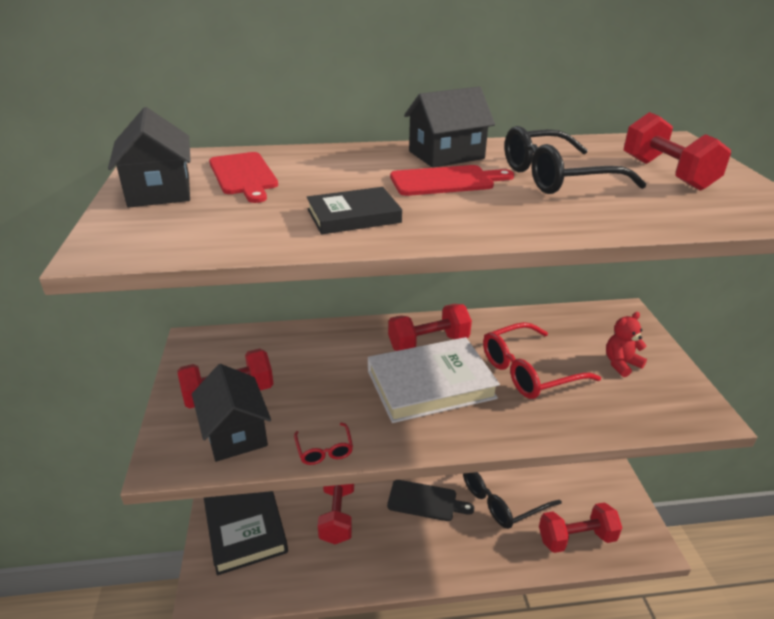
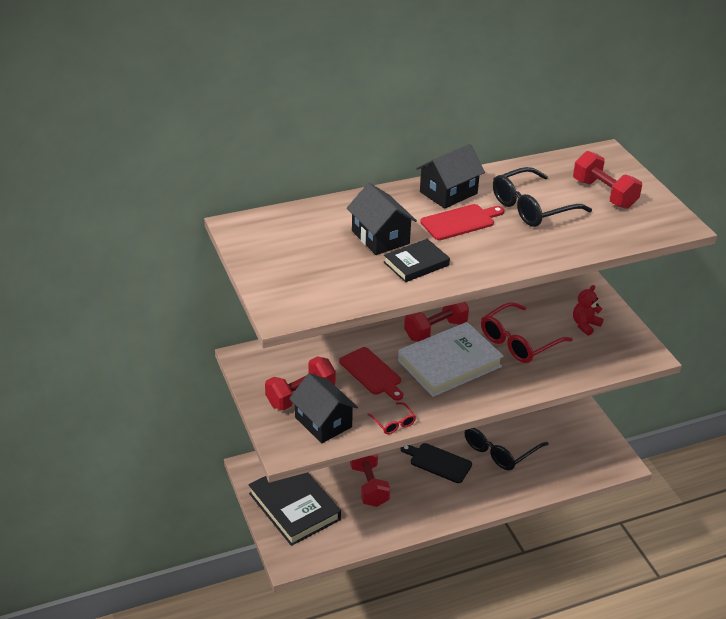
camera: 15 degrees left, 5 degrees up
(159, 190) = (270, 258): black house -> black house (380, 237)
(243, 175) = (317, 235): red cutting board -> red cutting board (372, 373)
(425, 501) = (438, 462): black cutting board -> black cutting board turned 150 degrees counterclockwise
(576, 538) = (564, 468): red dumbbell -> none

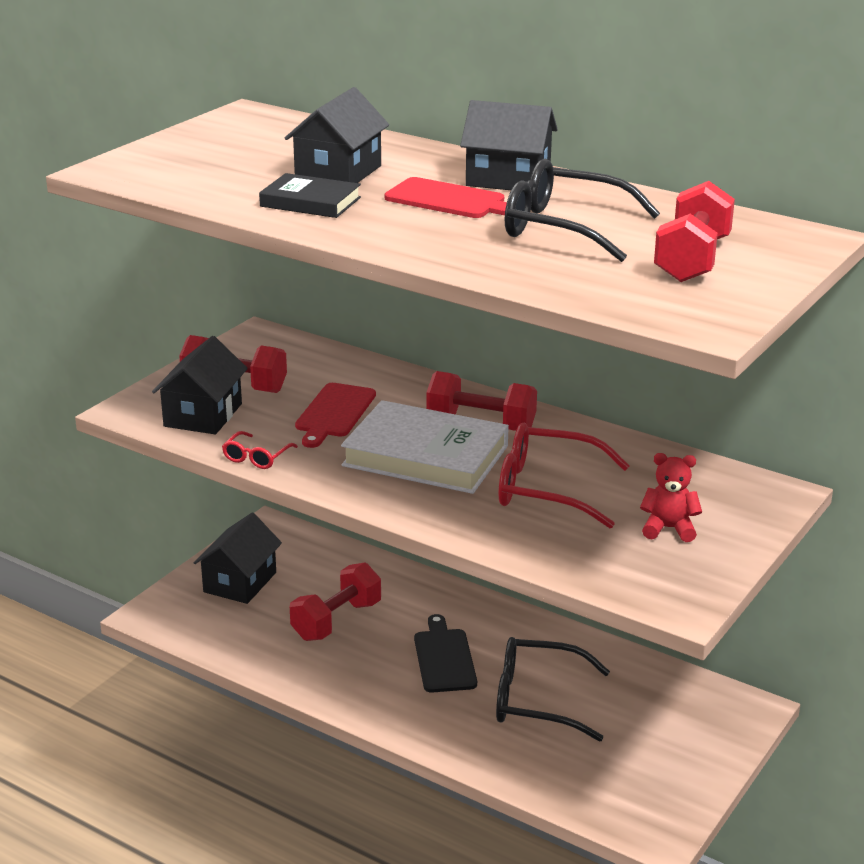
camera: 55 degrees right, 10 degrees down
(294, 506) = (240, 582): black book -> black house

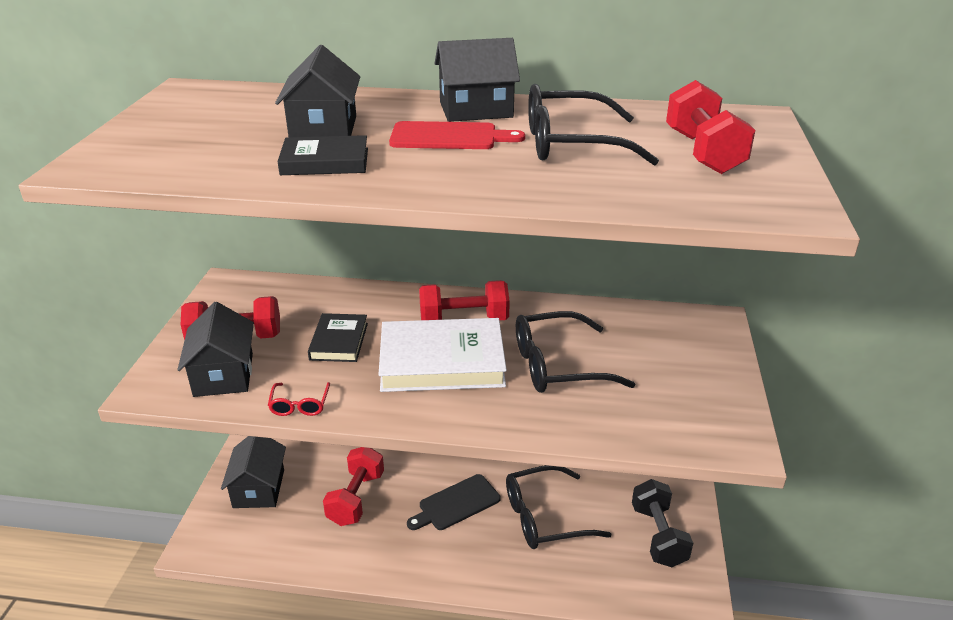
camera: 25 degrees left, 5 degrees up
(334, 413) = (339, 341): red cutting board -> black book
(444, 658) = (456, 504): black cutting board -> black cutting board turned 90 degrees counterclockwise
(547, 489) = (558, 365): red glasses -> black glasses
(662, 758) = (658, 536): none -> black dumbbell
(668, 529) = (671, 375): red teddy bear -> none

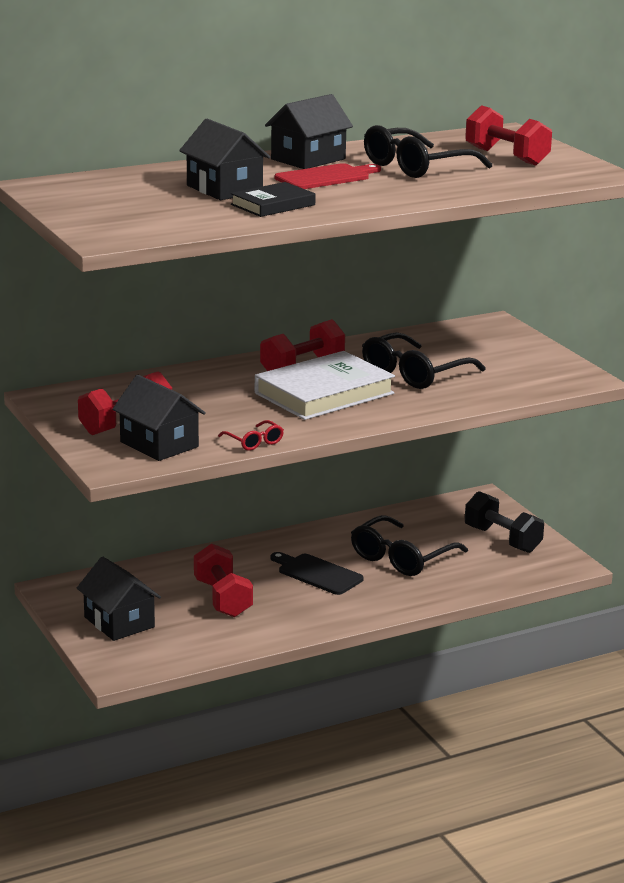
camera: 35 degrees left, 10 degrees down
(339, 341) = (220, 404): black book -> none
(456, 504) = (317, 573): black cutting board -> black cutting board turned 105 degrees clockwise

